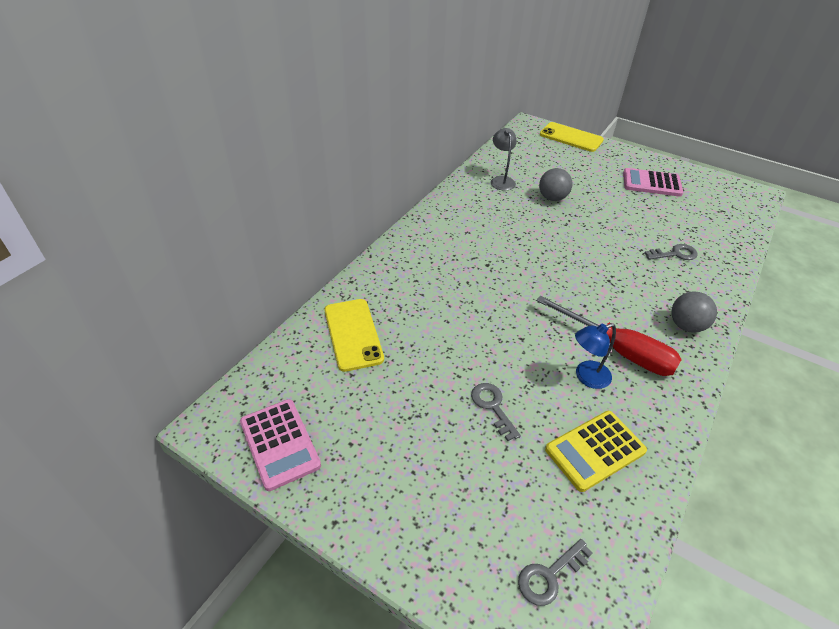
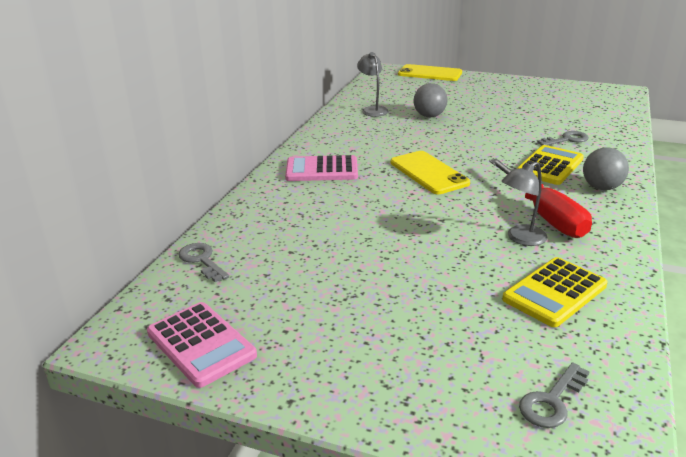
camera: 10 degrees left, 15 degrees down
(353, 334) = (256, 242): yellow phone -> yellow phone (428, 173)
(493, 407) = (433, 276): grey key -> grey key (202, 260)
(586, 377) = (521, 239): blue lamp -> grey lamp
(618, 350) = (543, 214): red screwdriver -> red screwdriver turned 45 degrees clockwise
(646, 287) = (549, 166): none -> yellow calculator
(651, 183) = (521, 95): pink calculator -> pink calculator (322, 170)

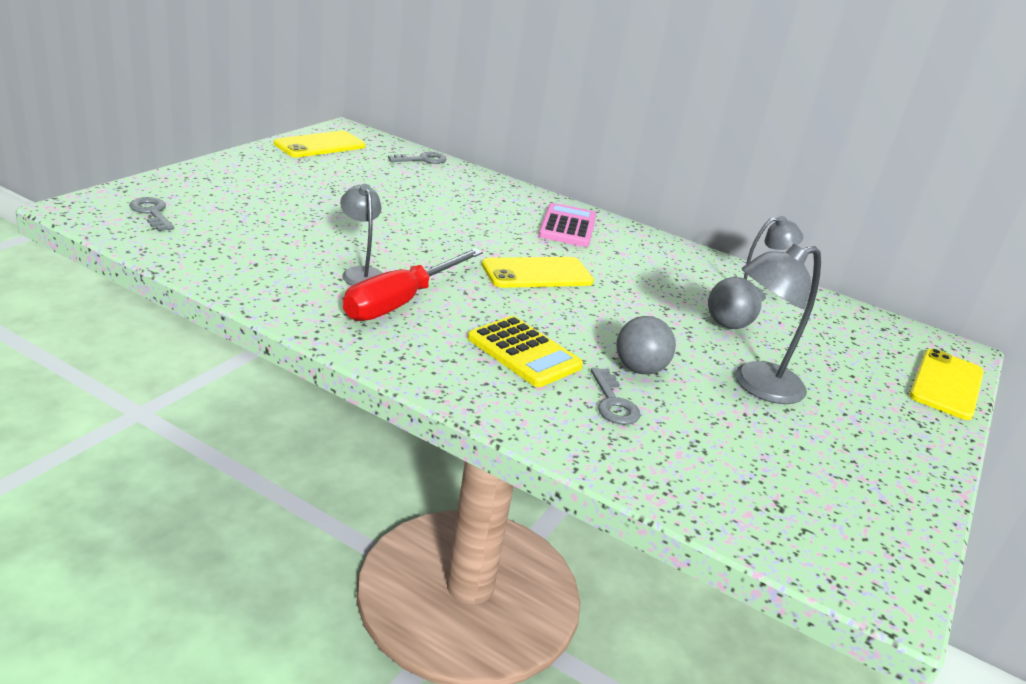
camera: 95 degrees right, 0 degrees up
(201, 344) = (320, 145): pink calculator -> yellow phone
(494, 109) = (757, 386): none -> grey lamp
(543, 214) = (401, 302): red screwdriver -> red screwdriver turned 45 degrees counterclockwise
(555, 292) = (262, 256): yellow calculator -> none
(601, 187) = (442, 364): grey ball -> grey ball (639, 369)

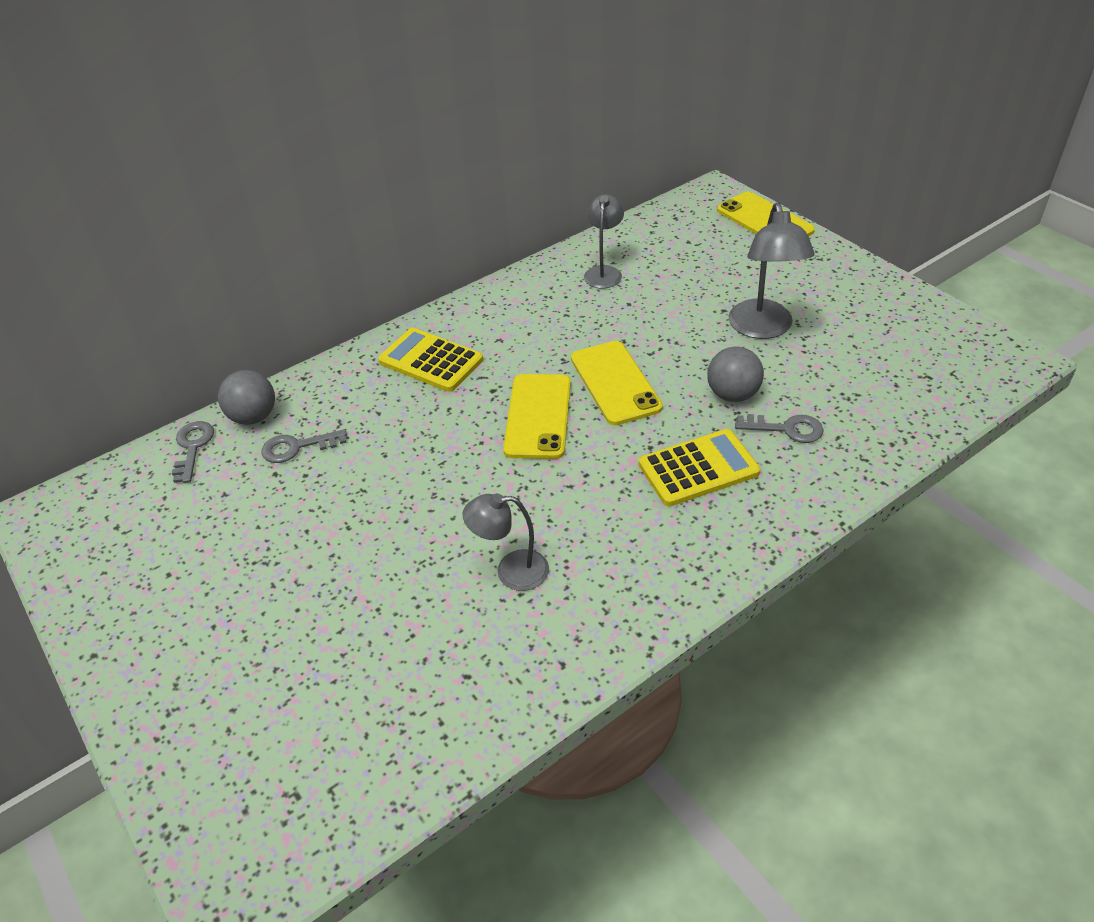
camera: 60 degrees left, 15 degrees up
(152, 213) = (279, 790): grey key -> grey key (297, 447)
(320, 145) = (95, 553): yellow phone -> yellow phone (615, 383)
(401, 302) = (584, 546): red screwdriver -> none
(567, 226) = (430, 361): pink calculator -> yellow calculator
(727, 325) = (660, 311): grey ball -> grey ball (254, 417)

